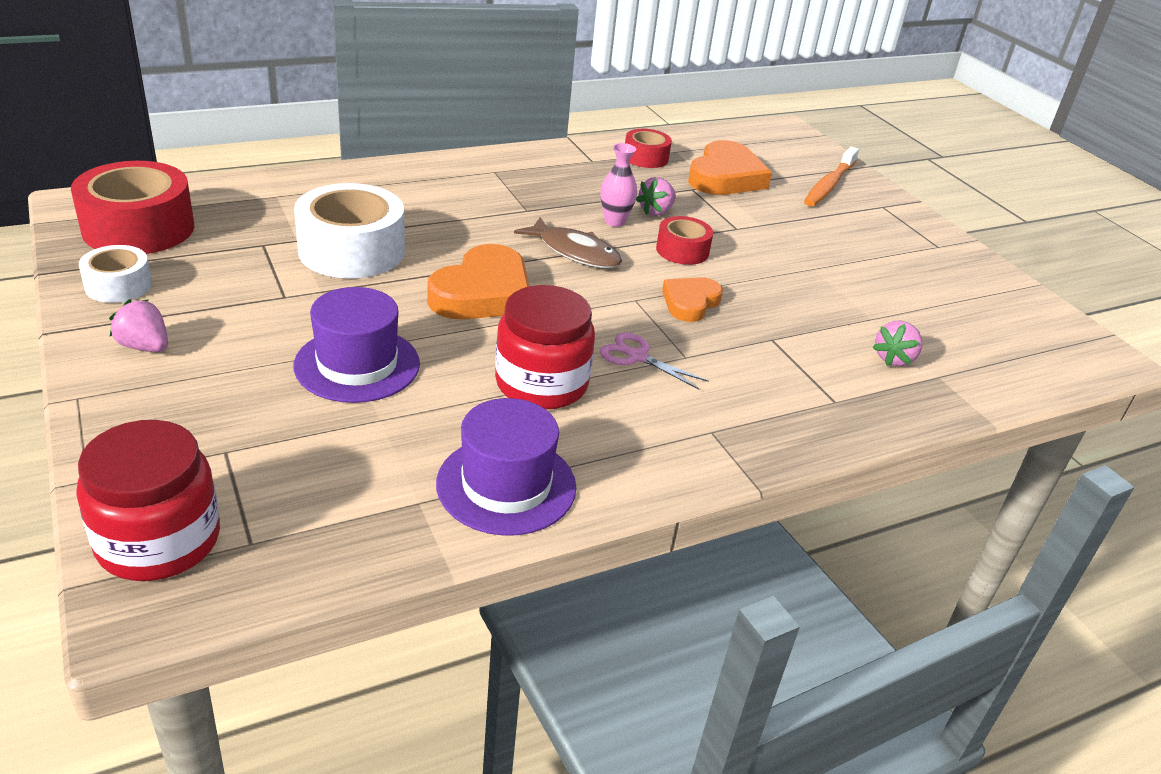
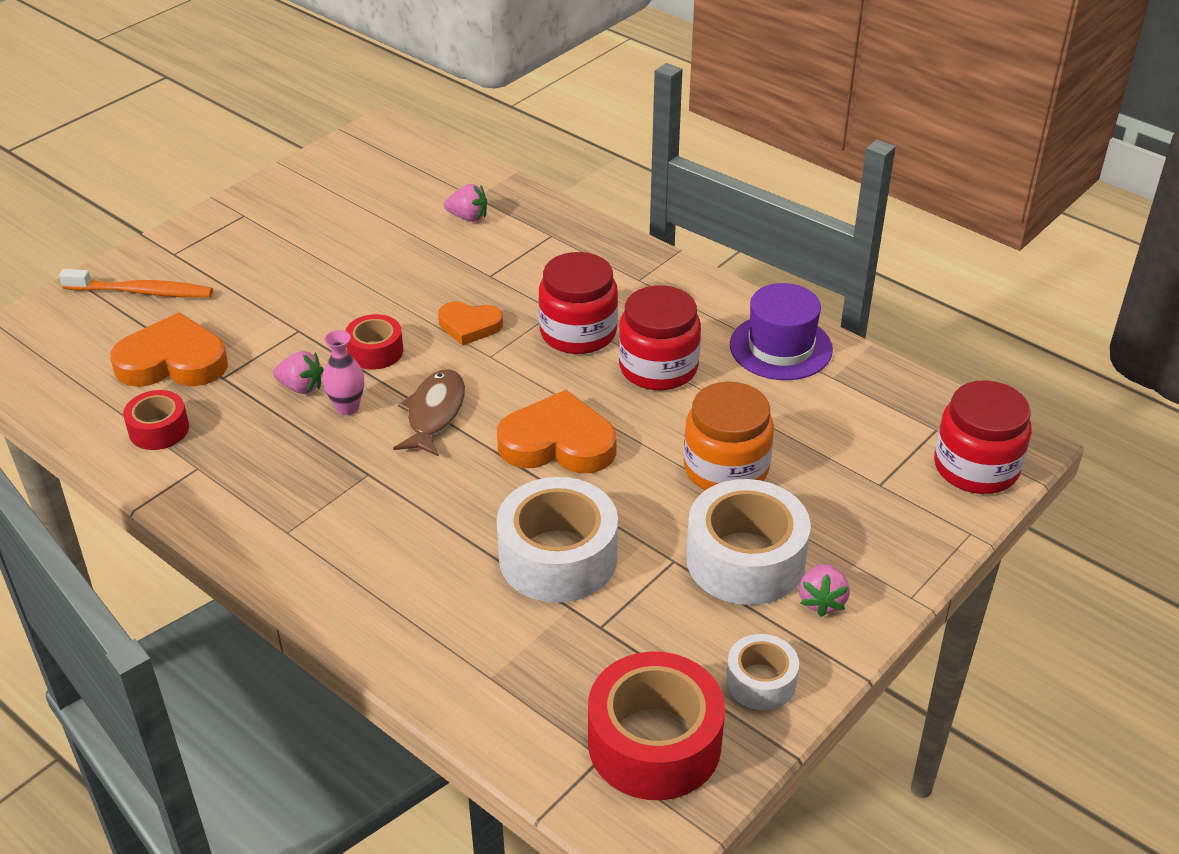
camera: 110 degrees left, 5 degrees up
(239, 329) = (745, 559): none -> white tape
(357, 364) = (726, 468): purple hat -> orange jar
(637, 357) = (578, 332): pink scissors -> red jar

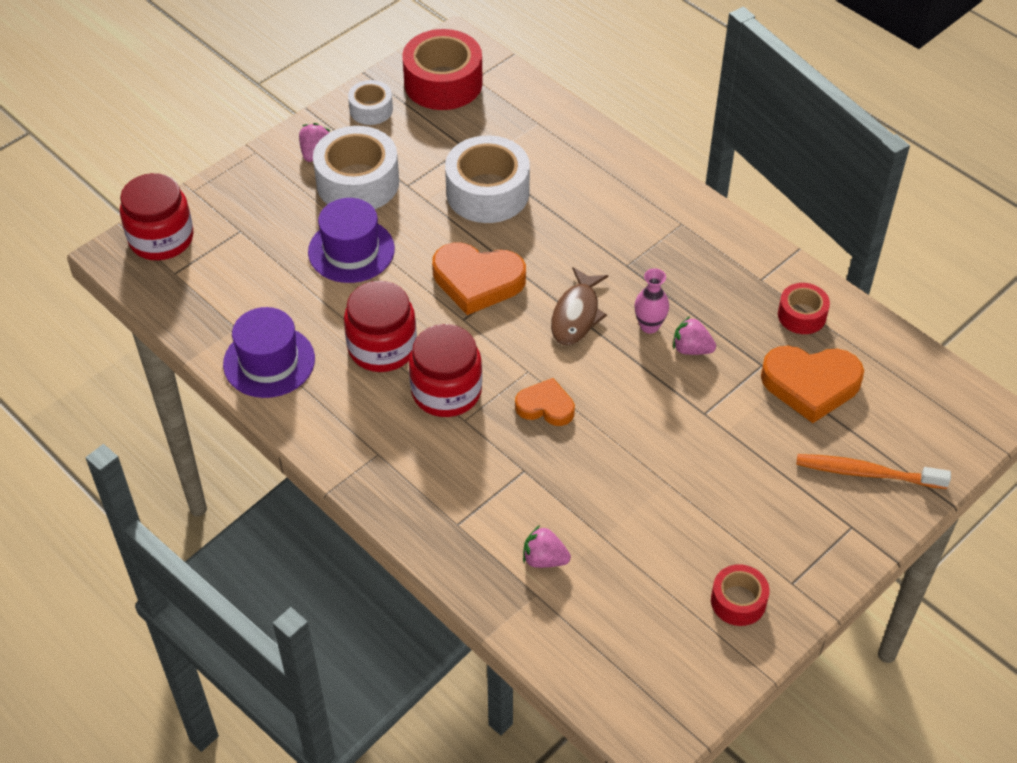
camera: 175 degrees left, 10 degrees up
(375, 351) = (630, 383): red tape -> red tape (738, 601)
(726, 468) = (351, 250): orange jar -> purple hat

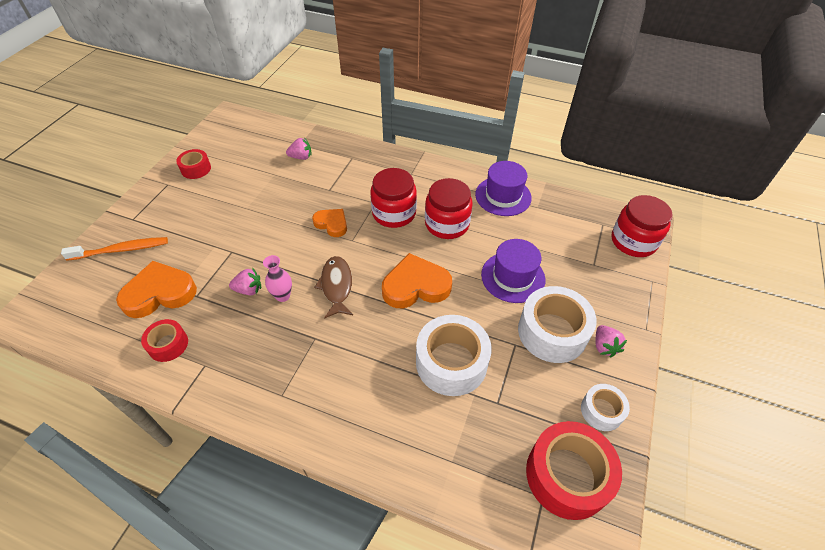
camera: 155 degrees right, 0 degrees up
(545, 406) = (332, 224): orange heart -> orange heart turned 135 degrees counterclockwise

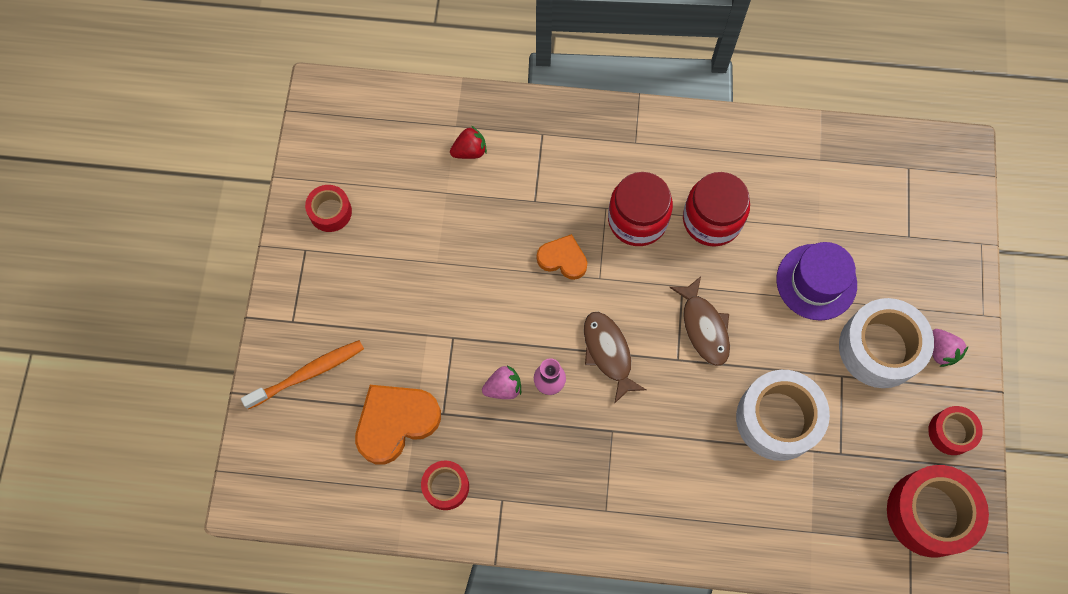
camera: 15 degrees left, 20 degrees up
(301, 157) = (469, 151): pink strawberry -> red strawberry
(415, 286) = (704, 327): orange heart -> brown fish
(503, 196) = (771, 152): purple hat -> none
(601, 411) = (951, 432): white tape -> red tape
(633, 241) = (951, 186): red jar -> none

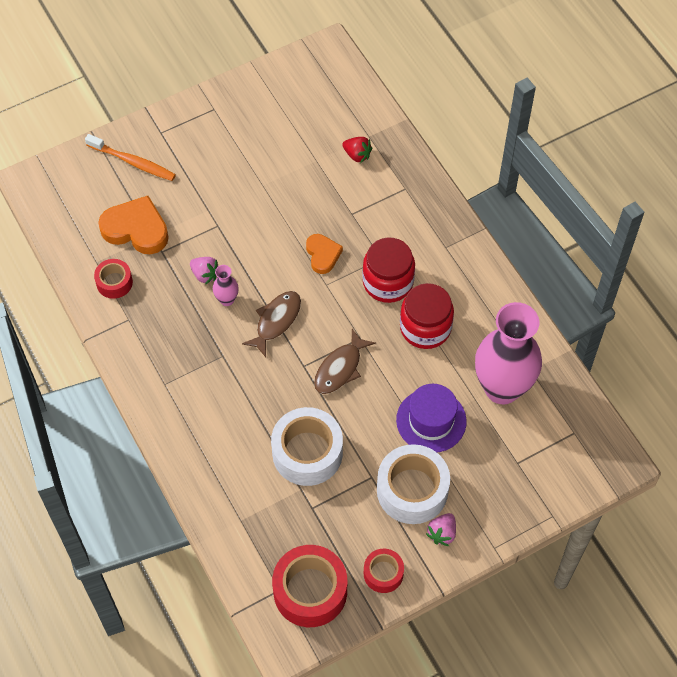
camera: 55 degrees right, 10 degrees down
(330, 212) = (250, 106): red tape -> none
(822, 196) = (502, 388): none -> pink vase

